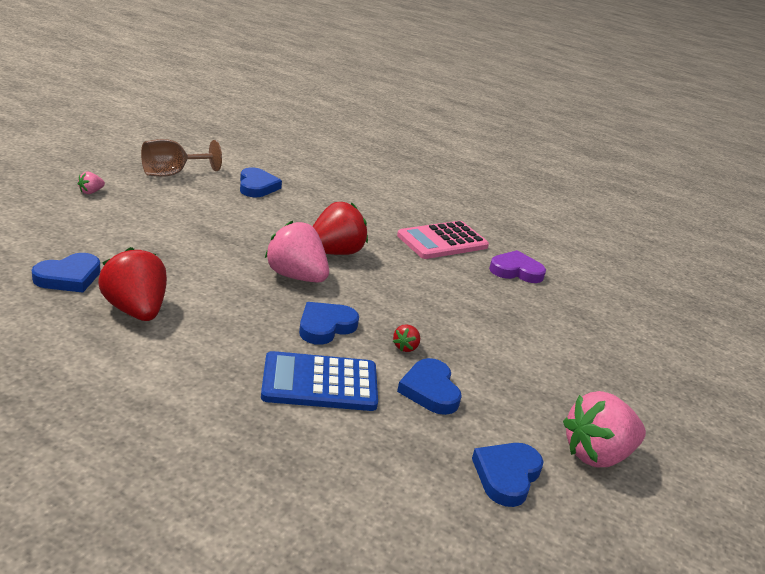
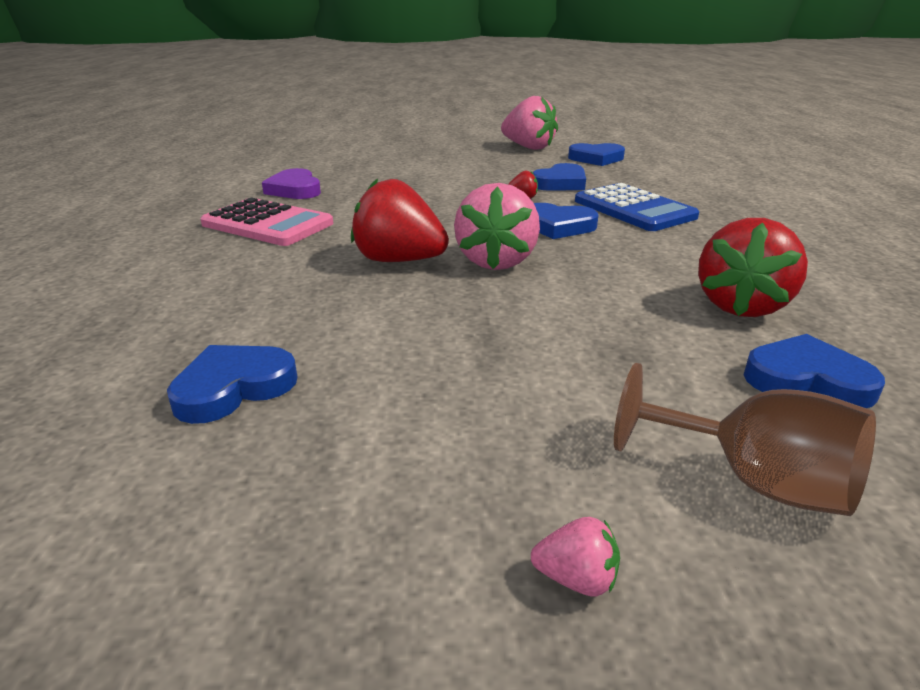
camera: 115 degrees left, 0 degrees up
(172, 173) = (288, 526): brown goblet -> brown goblet (753, 481)

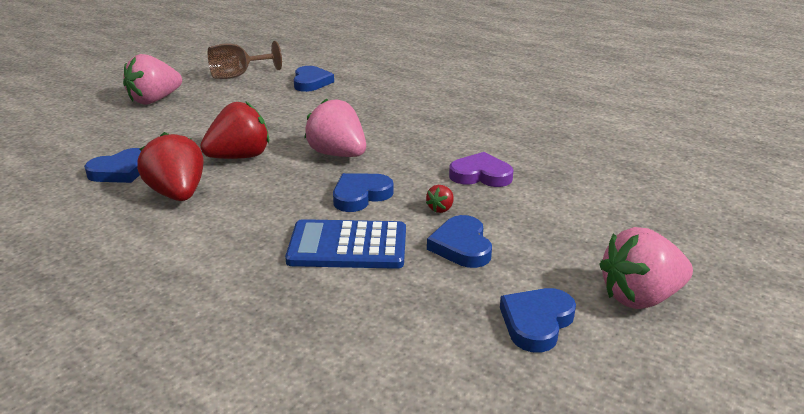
camera: 125 degrees right, 0 degrees up
(267, 224) = (490, 113): pink calculator -> none
(295, 190) = (565, 133): purple heart -> purple heart (481, 175)
(399, 260) = (379, 131): red strawberry -> red strawberry (239, 157)
(576, 579) = (155, 100): pink strawberry -> pink strawberry, size x2.32
(753, 481) = (123, 133): brown goblet -> brown goblet (238, 76)

